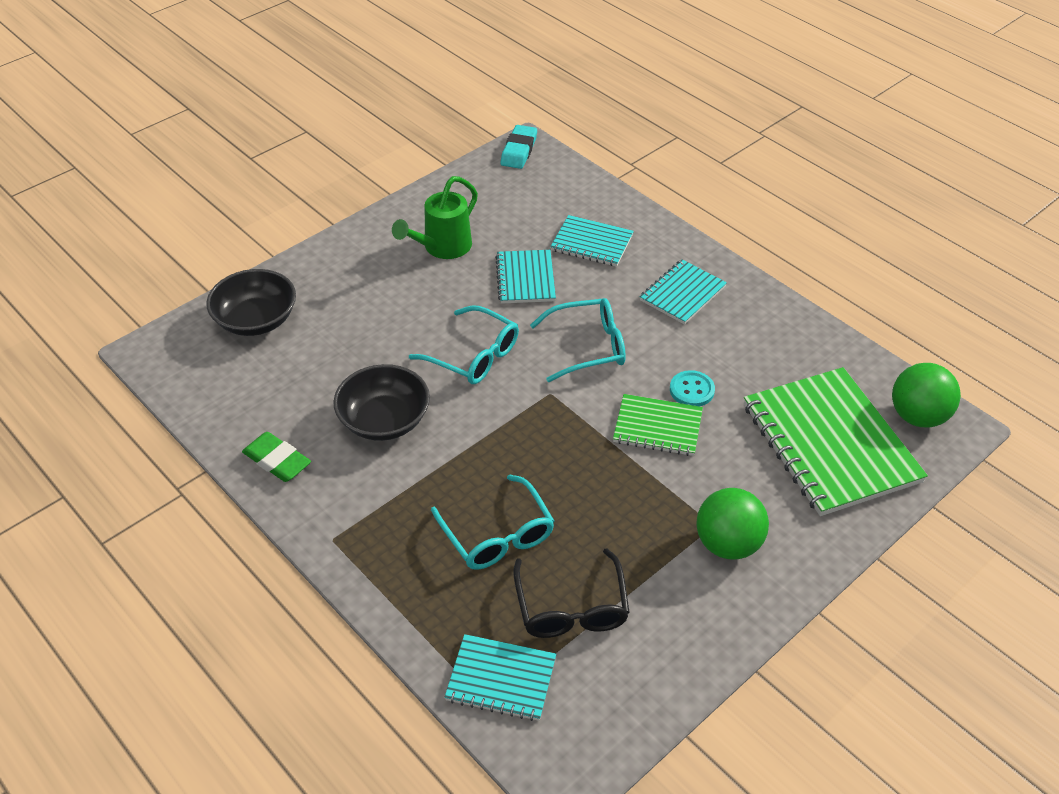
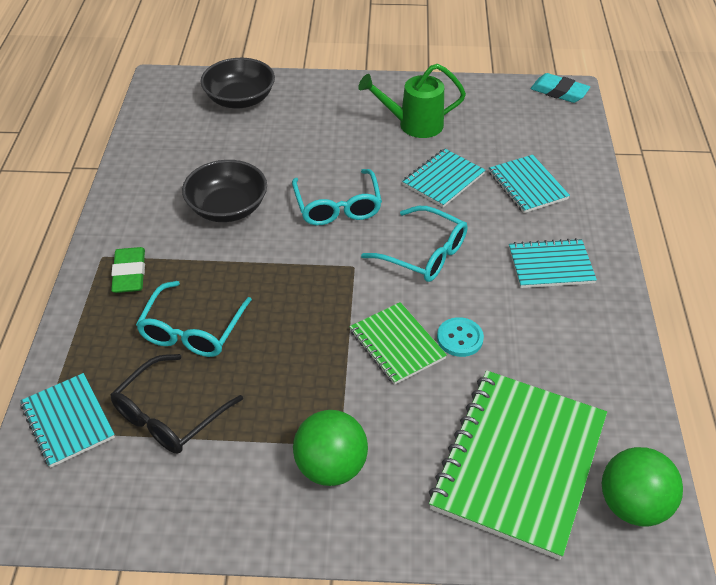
camera: 45 degrees right, 0 degrees up
(277, 461) = (138, 188): green eraser -> green eraser (129, 274)
(519, 151) = (559, 92): turquoise eraser -> turquoise eraser turned 60 degrees clockwise

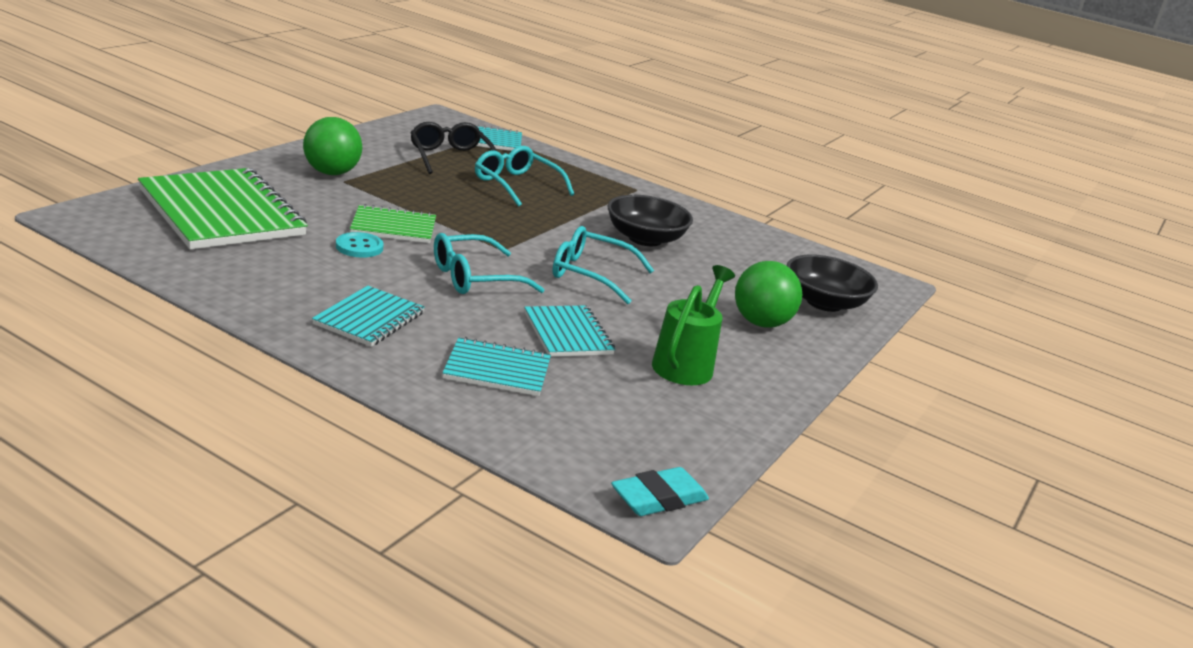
camera: 115 degrees right, 20 degrees down
(129, 274) = (605, 189): green eraser -> none
(632, 505) = (116, 224): green ball -> green ball (761, 323)

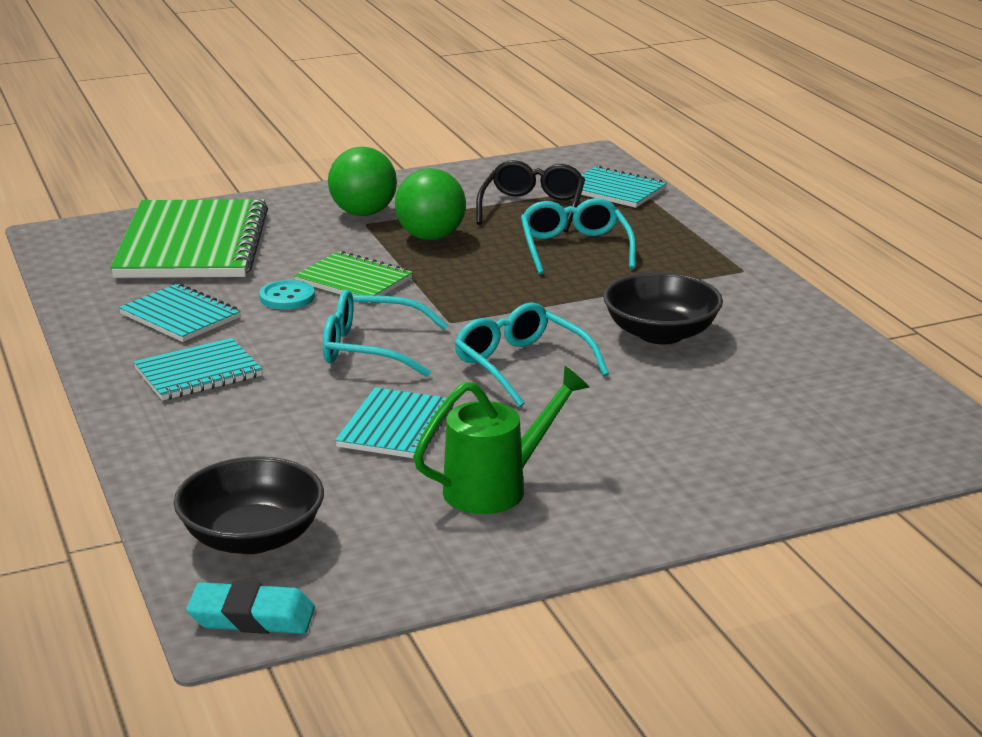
camera: 40 degrees right, 0 degrees up
(497, 370) = (260, 449): turquoise notebook -> turquoise notebook (180, 316)
(761, 323) = (675, 461): green ball -> green ball (431, 237)
(824, 303) = (818, 453): black bowl -> black bowl (252, 537)

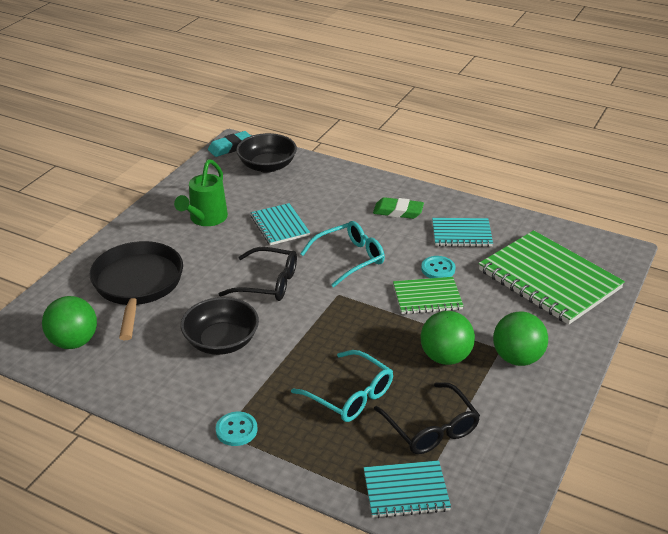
camera: 140 degrees right, 10 degrees up
(198, 373) = (398, 211): turquoise notebook -> green eraser
(521, 365) = (268, 283): turquoise glasses -> black glasses
(713, 435) = (137, 285): none -> black pan
(727, 267) = (236, 430): none -> turquoise button
(864, 403) = (74, 342): none -> green ball

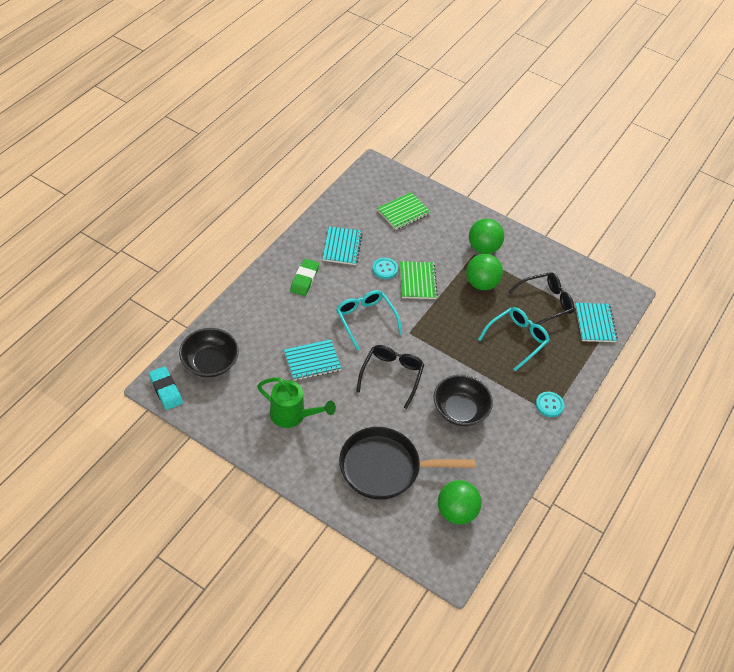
camera: 90 degrees left, 15 degrees up
(549, 279) = (403, 212): green notebook -> green notebook, size x0.53

